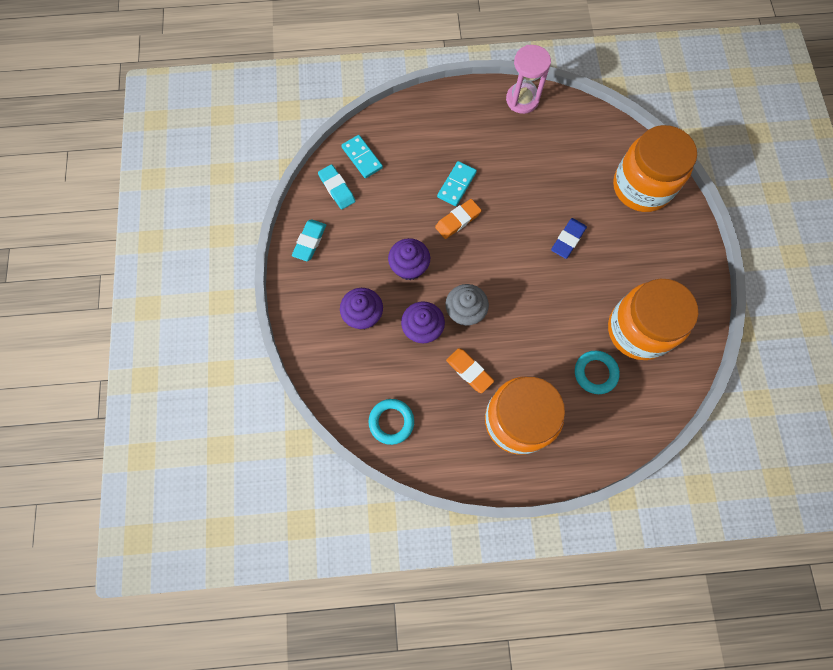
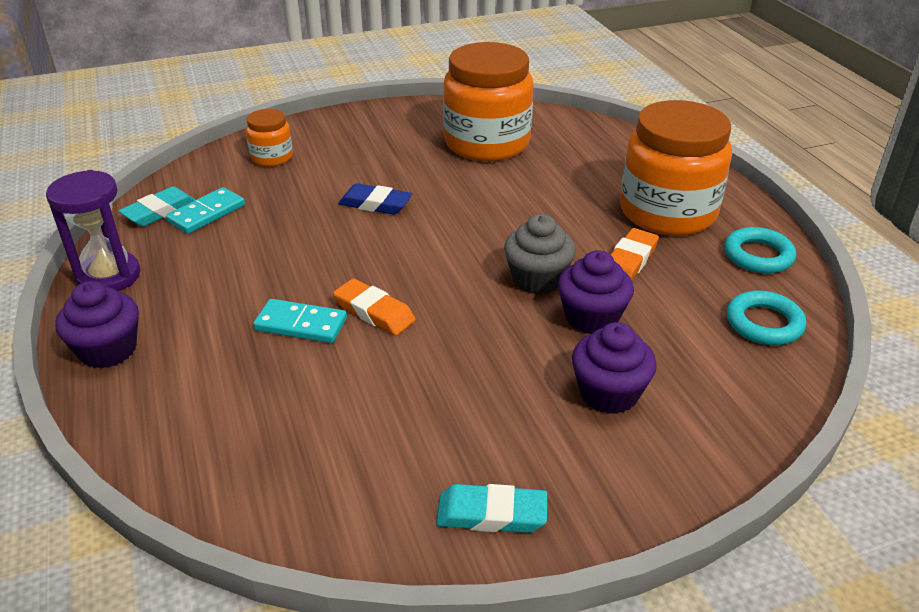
camera: 105 degrees left, 35 degrees down
(337, 189) = (345, 498): turquoise eraser -> turquoise eraser (159, 211)
(362, 158) = (256, 472): turquoise domino -> turquoise domino (206, 213)
(409, 267) = (486, 353): purple cupcake -> purple cupcake (108, 350)
(522, 100) = (109, 276): pink hourglass -> purple hourglass
(595, 373) = (563, 165): turquoise ring -> turquoise ring (758, 255)
(641, 187) = (272, 157): orange jar -> orange jar, size x0.48

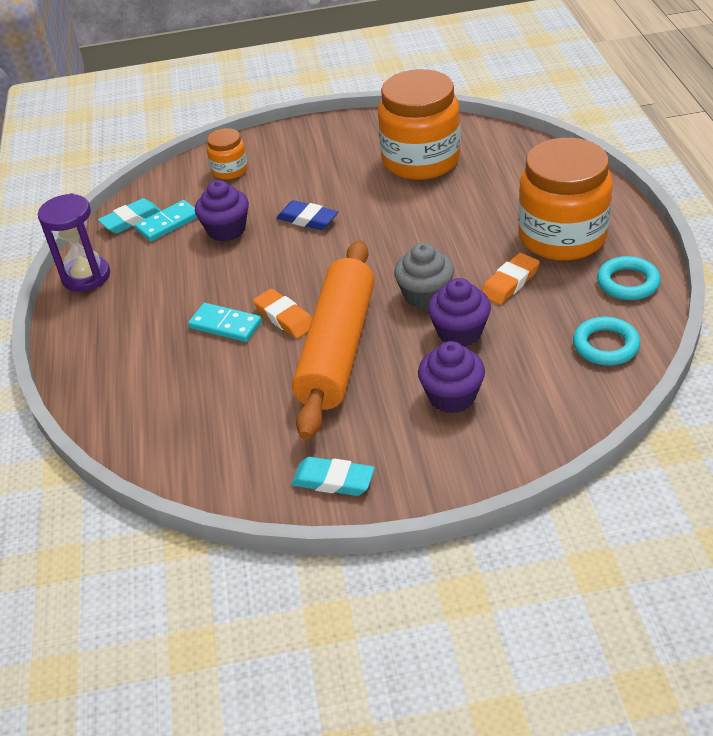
camera: 15 degrees right, 5 degrees up
(108, 350) = (80, 337): purple cupcake -> purple cupcake (226, 230)
(450, 345) = (338, 349): none -> orange rolling pin

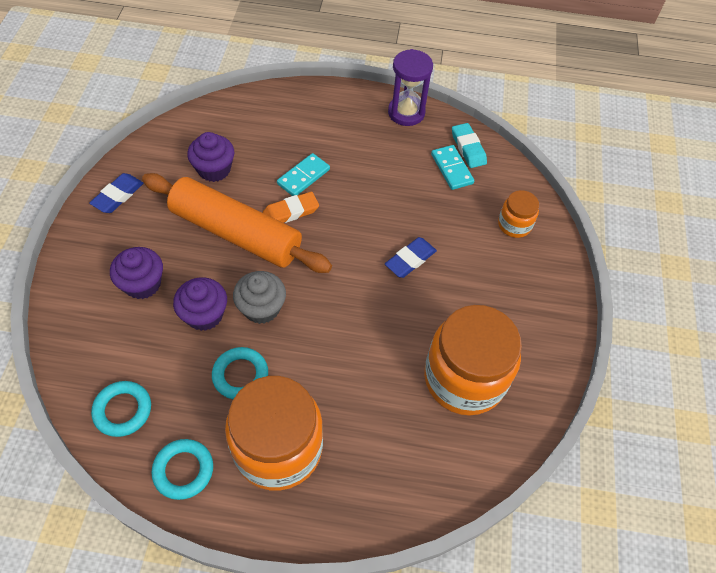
camera: 100 degrees right, 15 degrees up
(226, 230) = (423, 203): purple cupcake -> purple cupcake (214, 169)
(333, 480) = (118, 196): turquoise eraser -> blue eraser
(510, 283) = (240, 375): orange eraser -> turquoise ring

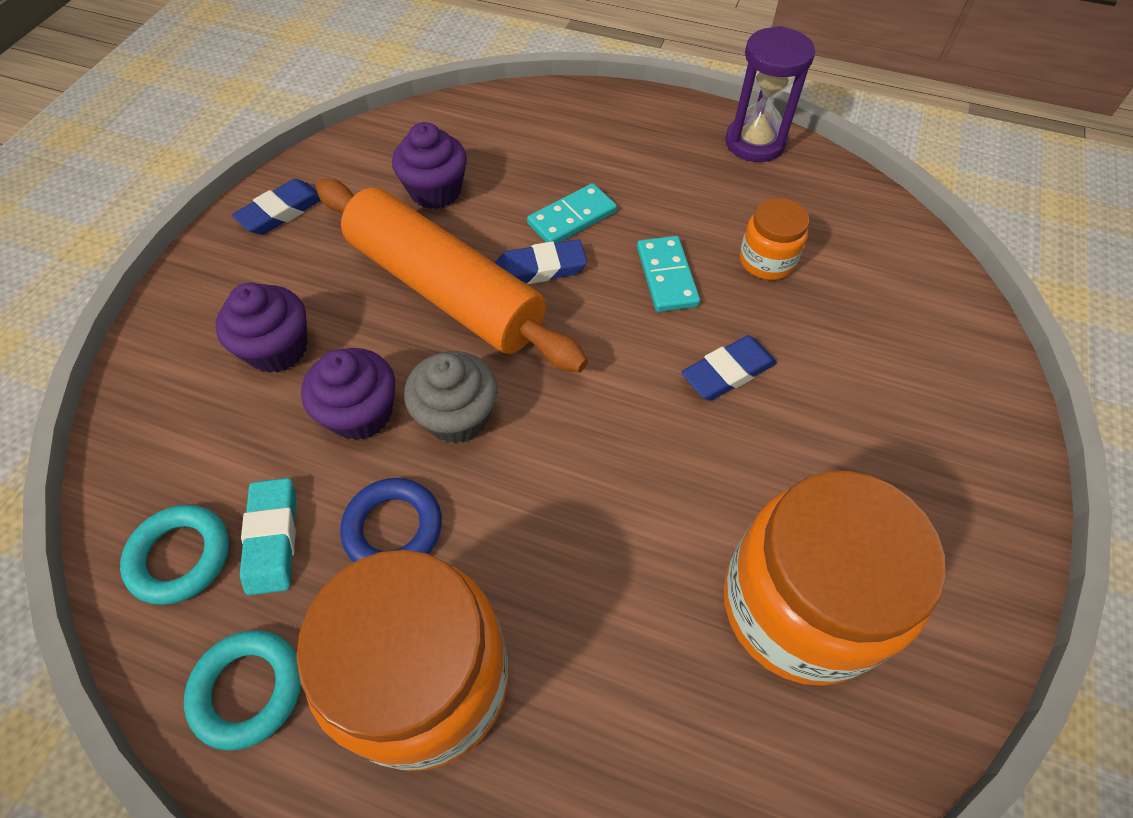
camera: 15 degrees right, 0 degrees up
(240, 375) = (393, 528): turquoise ring -> blue ring
(291, 212) = (540, 268): orange eraser -> blue eraser
(452, 169) = (820, 234): turquoise domino -> turquoise domino (667, 276)
(468, 148) = (852, 206): turquoise eraser -> turquoise eraser (272, 538)
(514, 225) = (922, 338): orange jar -> orange jar (766, 260)

